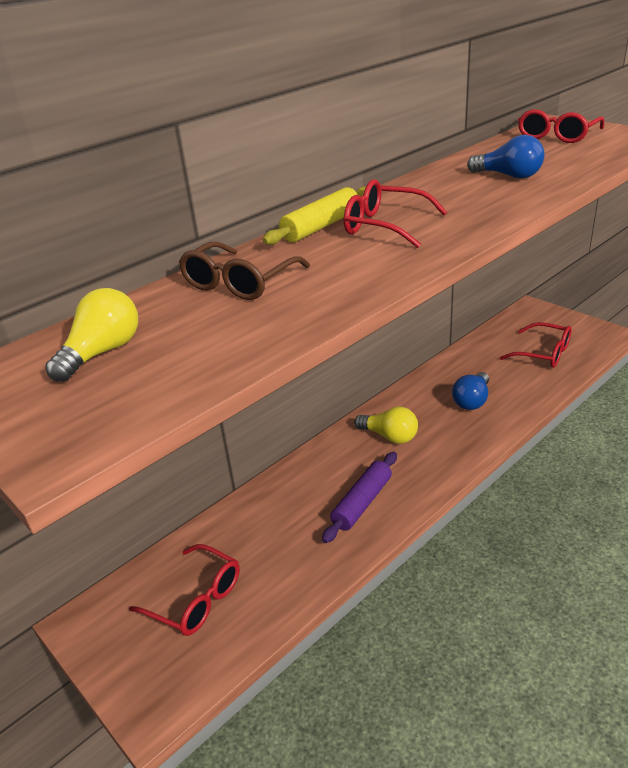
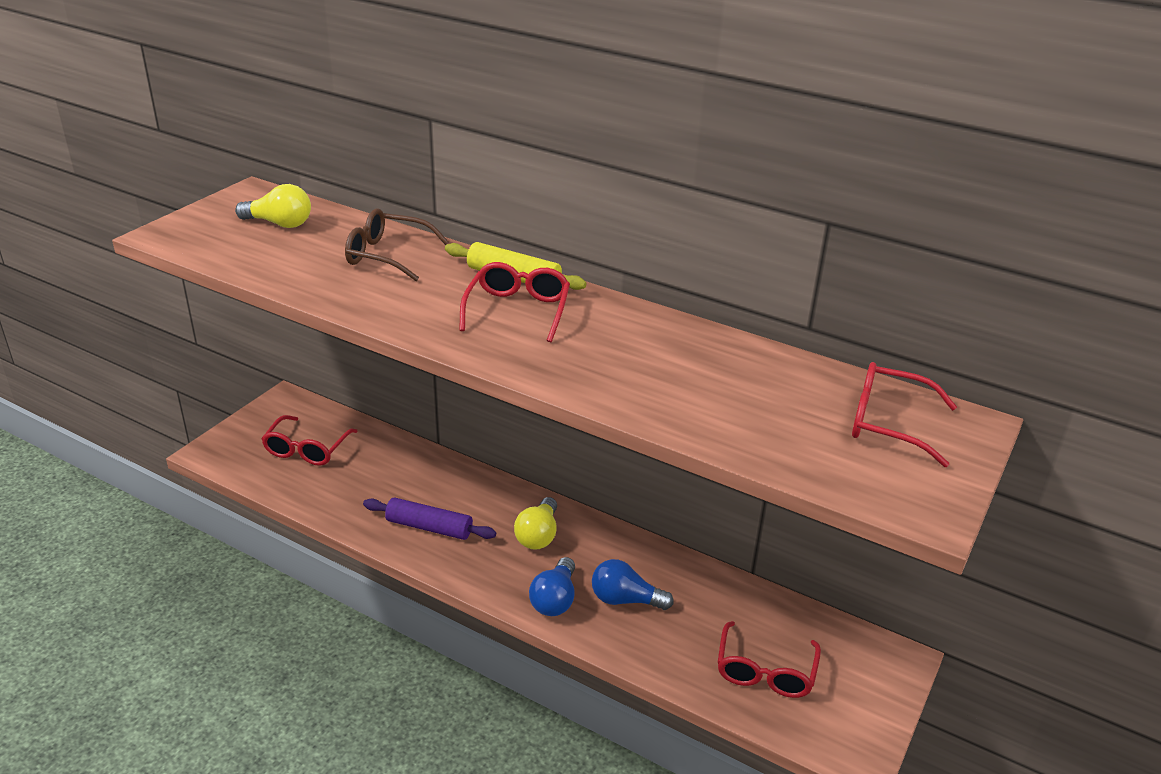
camera: 70 degrees right, 0 degrees up
(509, 176) = (691, 382): blue light bulb -> blue light bulb (554, 600)

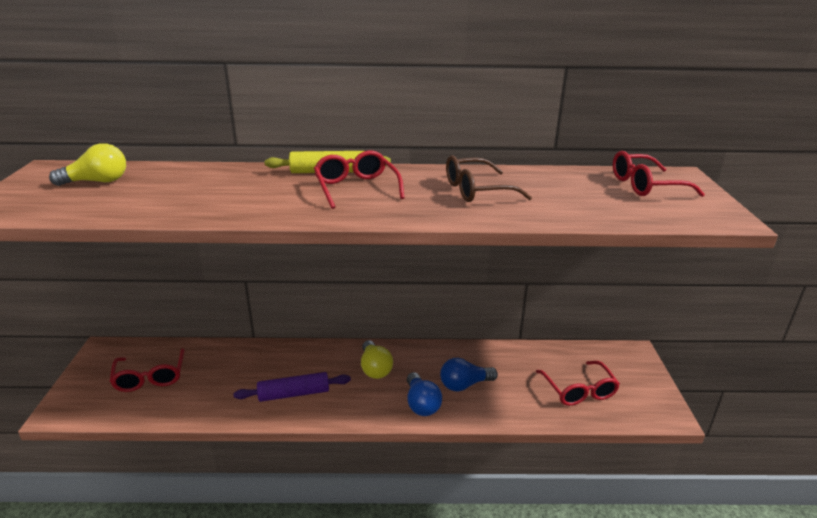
camera: 30 degrees left, 5 degrees down
(388, 255) = (217, 180): brown glasses -> brown glasses (477, 190)

